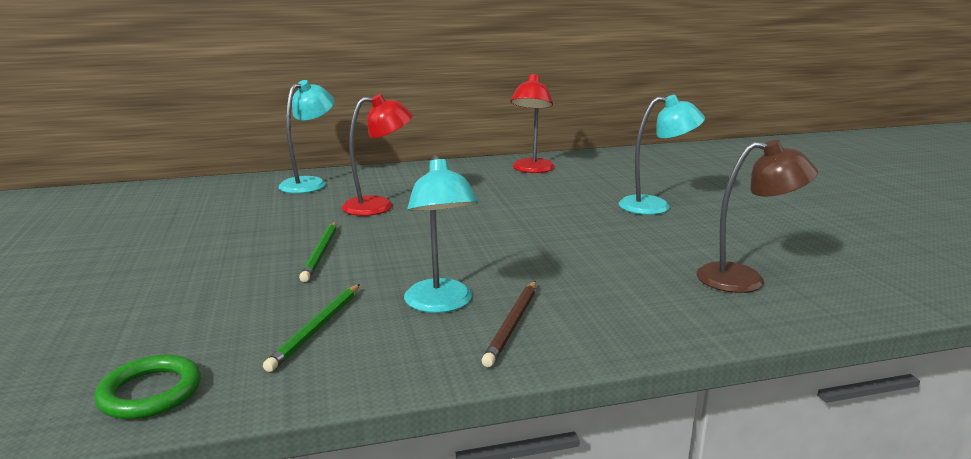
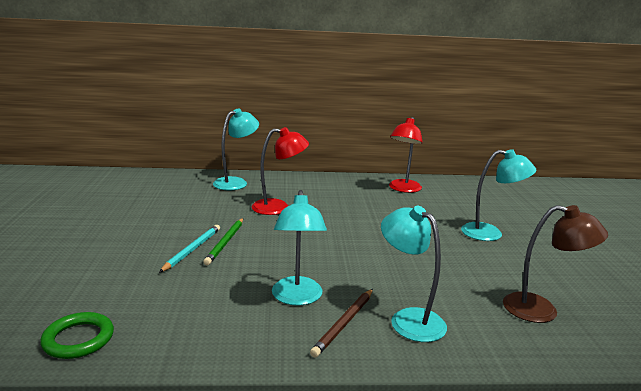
camera: 10 degrees right, 0 degrees up
(277, 266) = (192, 249): none -> turquoise pencil
(317, 328) = (203, 305): green pencil -> none
(591, 309) = (409, 319): none -> turquoise lamp

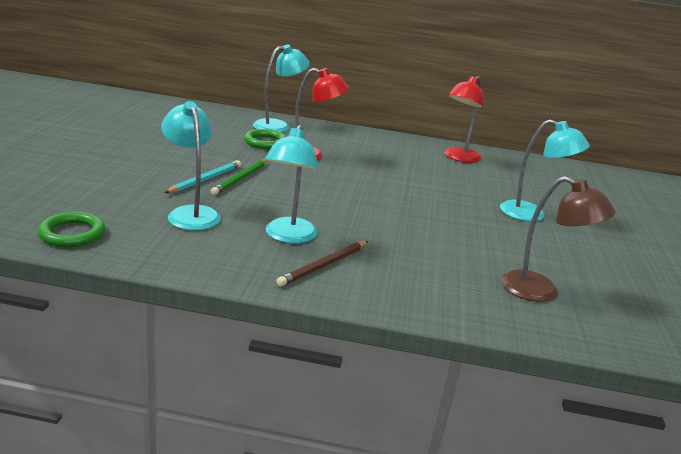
camera: 10 degrees right, 5 degrees up
(231, 201) = (265, 142): none -> green ring
(409, 319) = (392, 273): turquoise lamp -> turquoise lamp (191, 213)

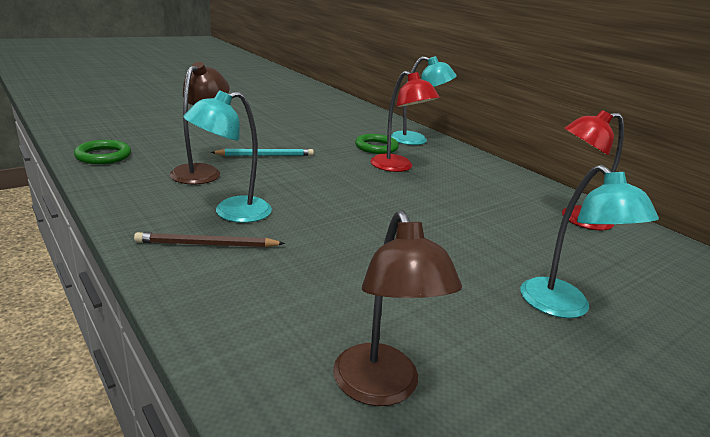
camera: 45 degrees right, 0 degrees up
(191, 213) = (201, 171): turquoise lamp -> brown lamp
(241, 178) = (294, 163): green pencil -> none

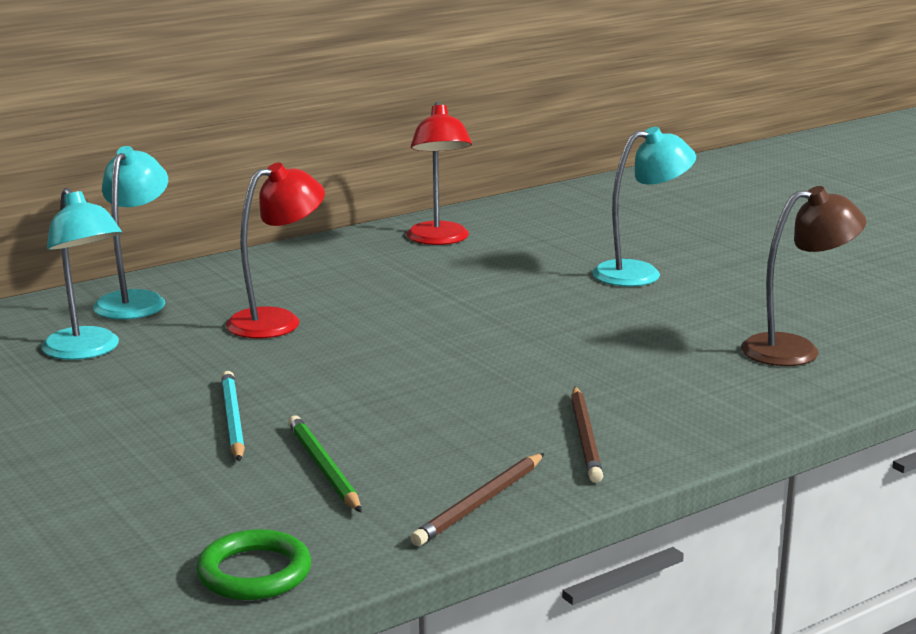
camera: 85 degrees left, 5 degrees down
(134, 205) = (480, 503): none -> brown pencil
(201, 171) = (323, 468): brown lamp -> green pencil
(232, 213) = (485, 430): turquoise lamp -> turquoise lamp (87, 351)
(376, 147) = (178, 332): green ring -> none

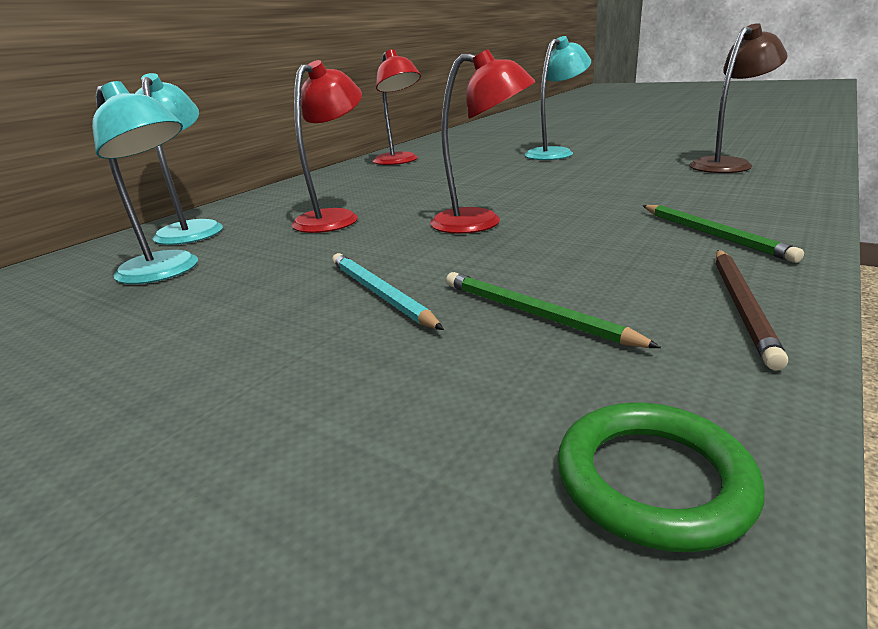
camera: 20 degrees left, 5 degrees up
(403, 365) = (481, 223): none -> red lamp
(585, 438) = (713, 235): brown pencil -> green pencil

